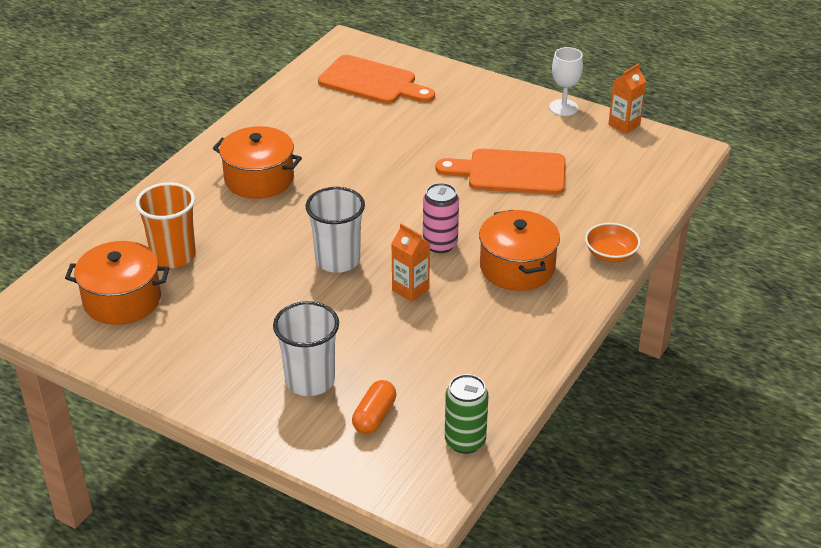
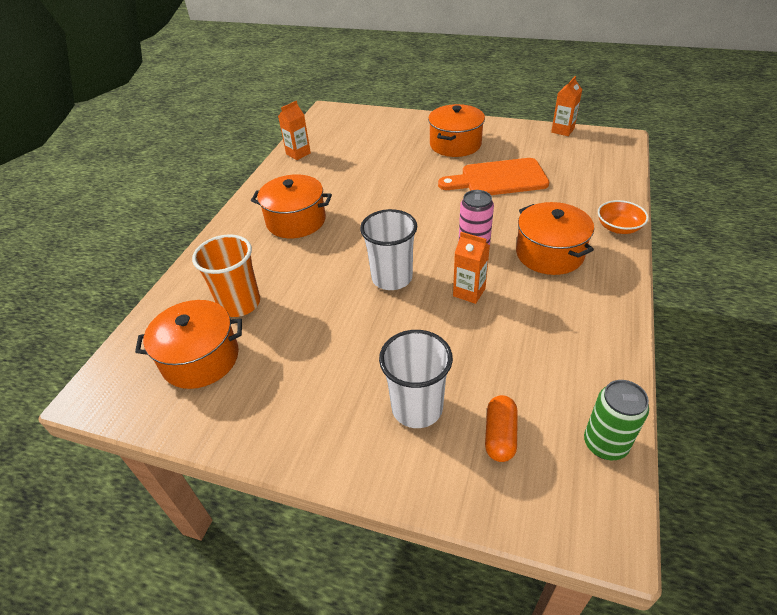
camera: 10 degrees left, 5 degrees up
(289, 96) = (298, 154): none -> orange carton
(372, 82) = (358, 133): orange cutting board -> none
(482, 119) = (455, 144): none -> orange pot
(563, 107) = (511, 126): white goblet -> none

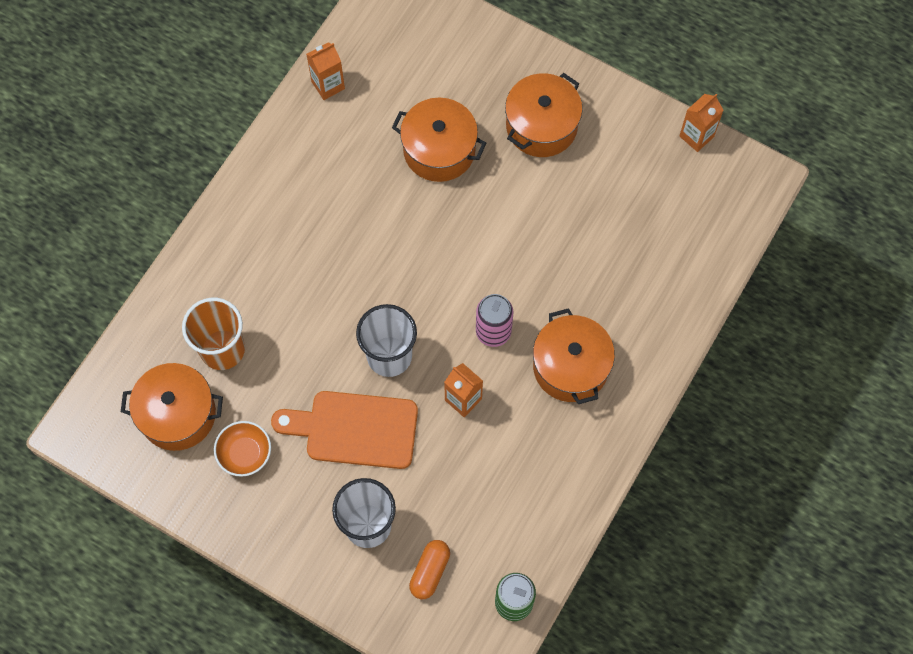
camera: 10 degrees right, 25 degrees up
(296, 221) = (302, 228): orange pot -> orange pot (439, 150)
(499, 179) = (569, 218): orange cutting board -> orange cutting board (354, 429)
(618, 228) = (666, 347): orange bowl -> orange bowl (245, 453)

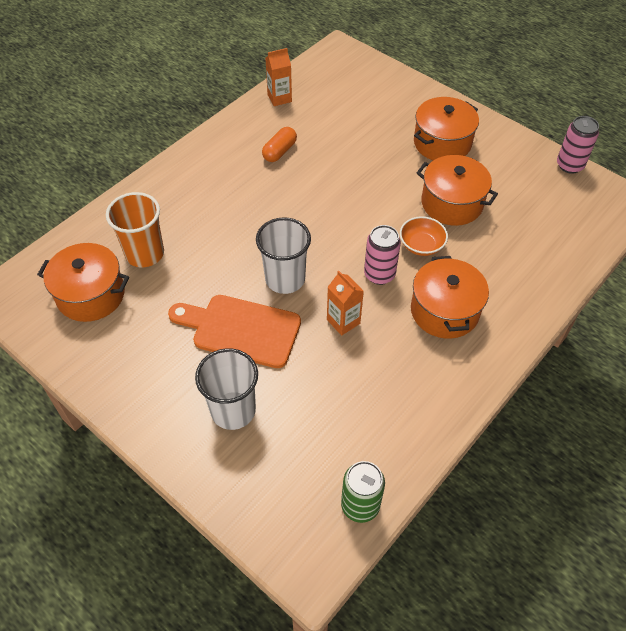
camera: 10 degrees right, 15 degrees down
(245, 453) = (138, 333): orange bowl -> orange bowl (421, 245)
(430, 571) = (282, 462): orange capsule -> orange capsule (279, 151)
(439, 150) = (357, 147): orange pot -> orange pot (452, 203)
(696, 136) = (569, 165): orange carton -> pink can

